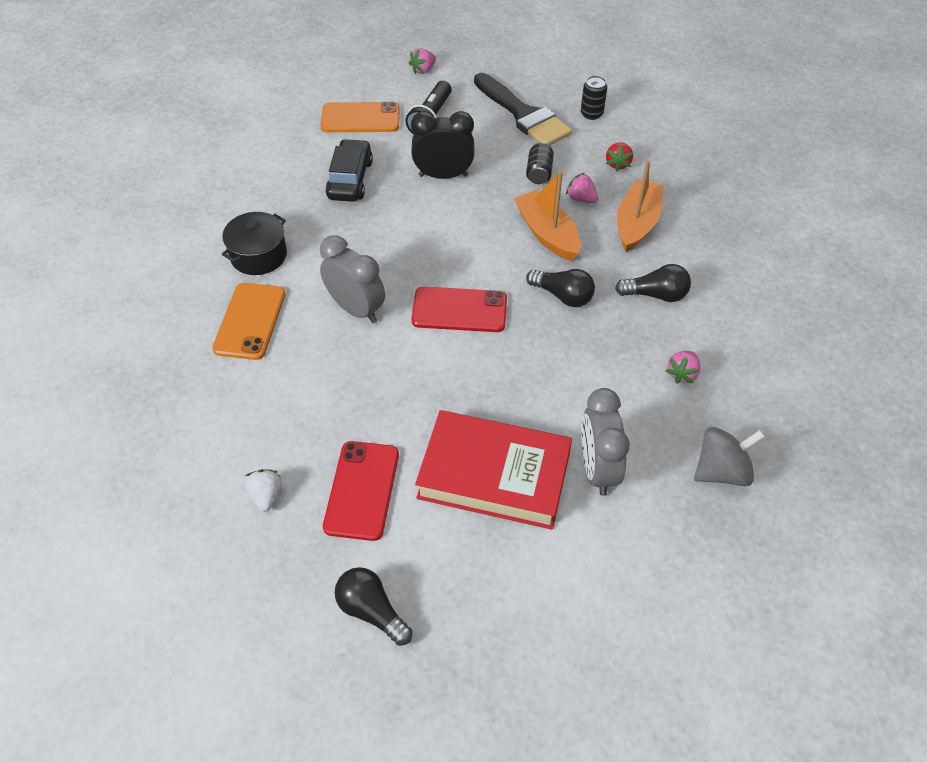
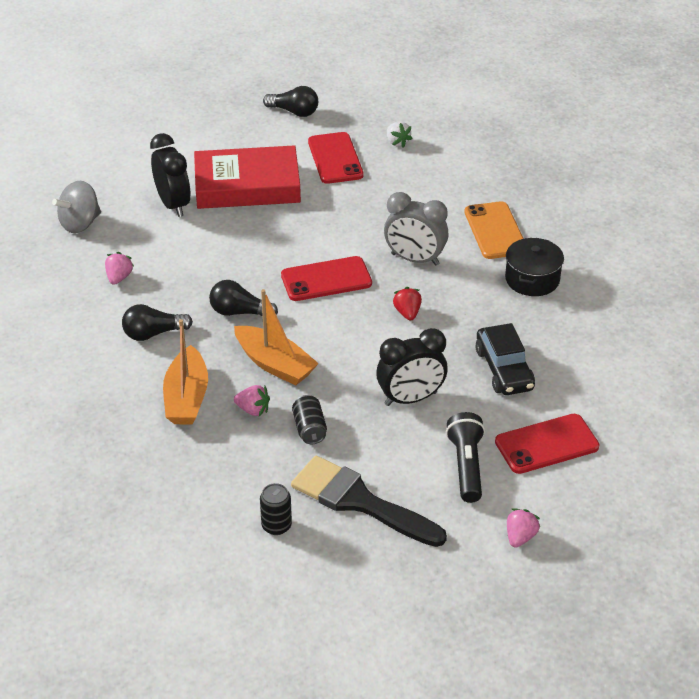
camera: 160 degrees right, 10 degrees down
(360, 118) = (546, 444): orange phone -> red phone
(597, 469) = (173, 205): grey clock -> black clock
(618, 164) = (225, 463): red strawberry -> red strawberry (407, 313)

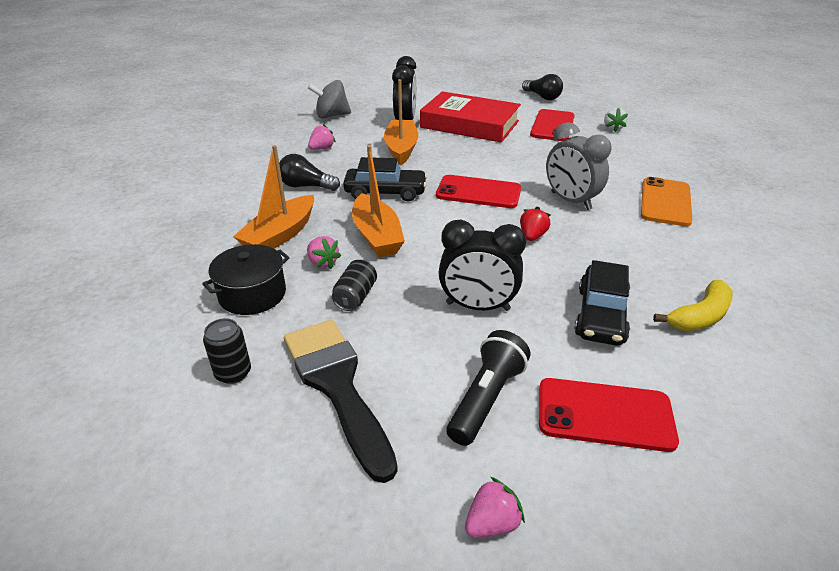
camera: 30 degrees right, 5 degrees down
(205, 248) = (401, 149): none -> orange boat
(239, 312) = (385, 192): black light bulb -> black car
(532, 279) = (683, 248): black pot -> black pot (252, 294)
(571, 342) = (699, 316): none -> yellow banana

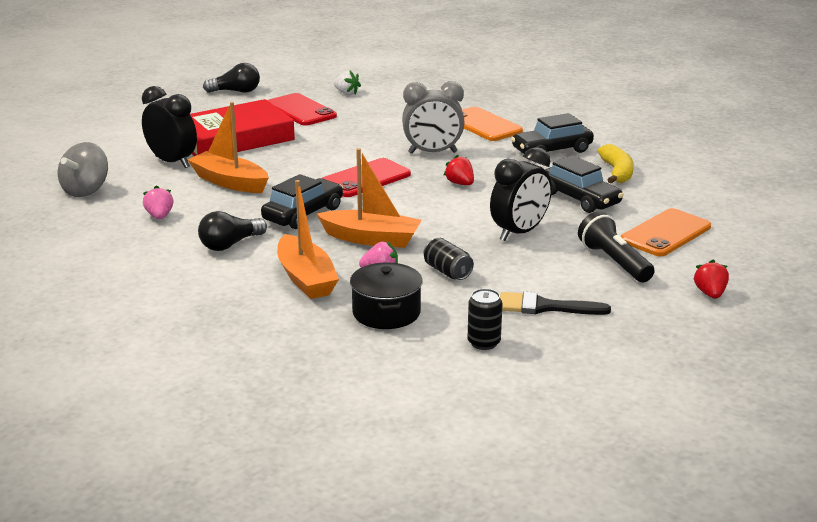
camera: 55 degrees left, 10 degrees down
(337, 385) = (545, 307): black brush -> black brush, size x0.63
(492, 523) = (710, 294): pink strawberry -> red strawberry
(605, 415) = (666, 233): red phone -> orange phone
(678, 257) = (552, 150): none -> black car

